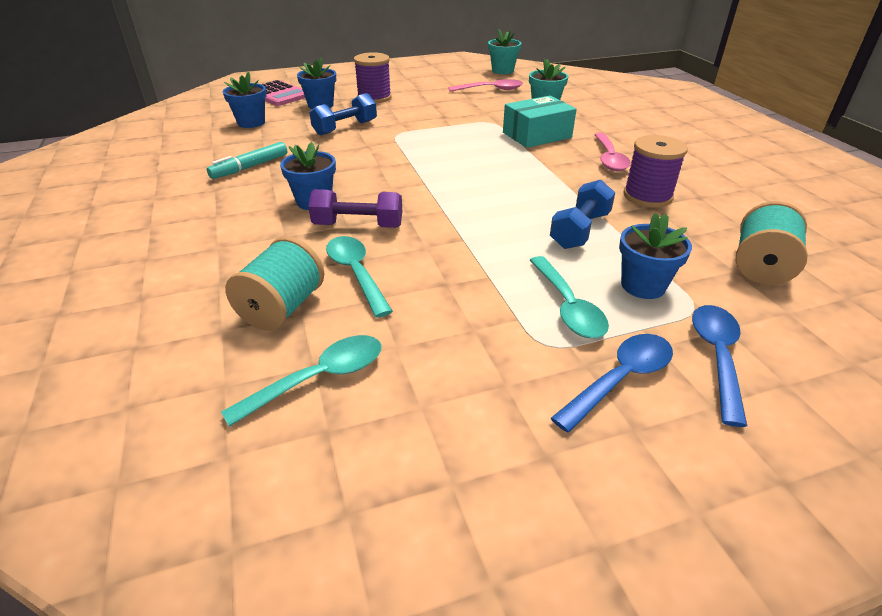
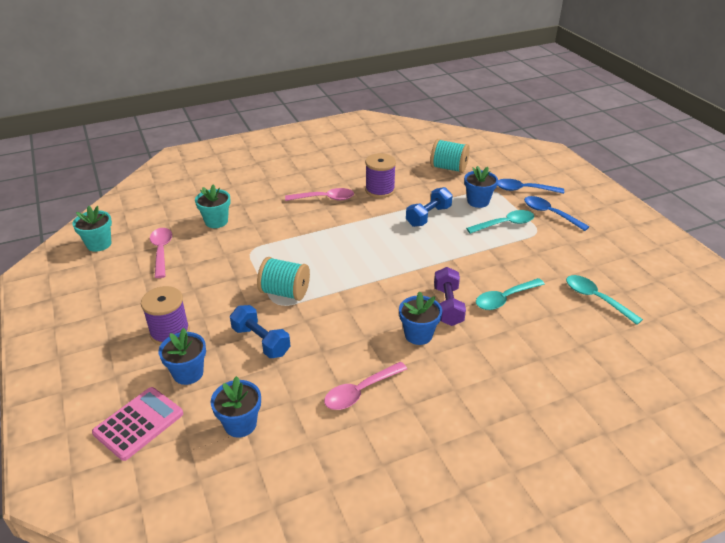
camera: 95 degrees left, 0 degrees up
(250, 167) = (360, 392): turquoise marker -> pink spoon
(282, 308) = (550, 323): turquoise spool -> turquoise spool (285, 292)
(537, 135) = (281, 227): turquoise box -> none
(580, 230) = (428, 216): blue dumbbell -> blue dumbbell turned 75 degrees counterclockwise

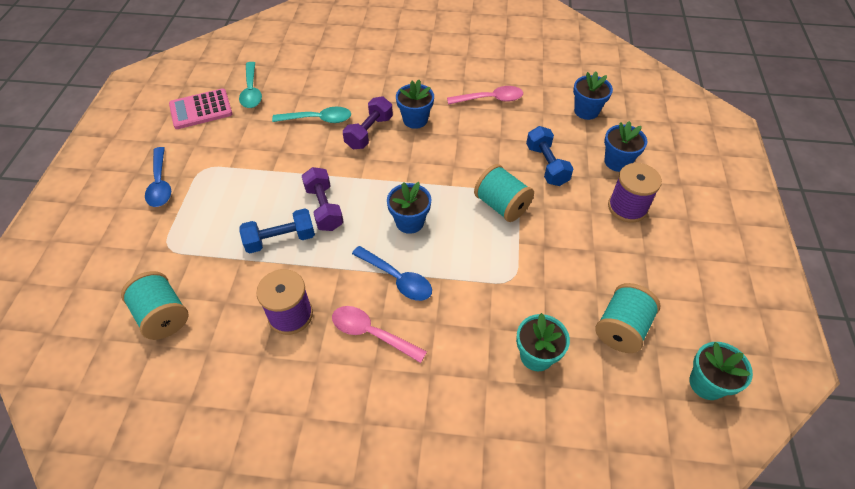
camera: 150 degrees left, 15 degrees up
(139, 423) = (662, 139): pink calculator -> pink calculator (201, 109)
(161, 251) = (621, 328): pink spoon -> turquoise spool
(421, 241) = (324, 208): none -> purple dumbbell
(478, 201) = (204, 236): blue flower pot -> blue flower pot (409, 222)
(505, 224) = (219, 191): turquoise spoon -> none
(523, 189) = (134, 230): blue spoon -> blue spoon (397, 279)

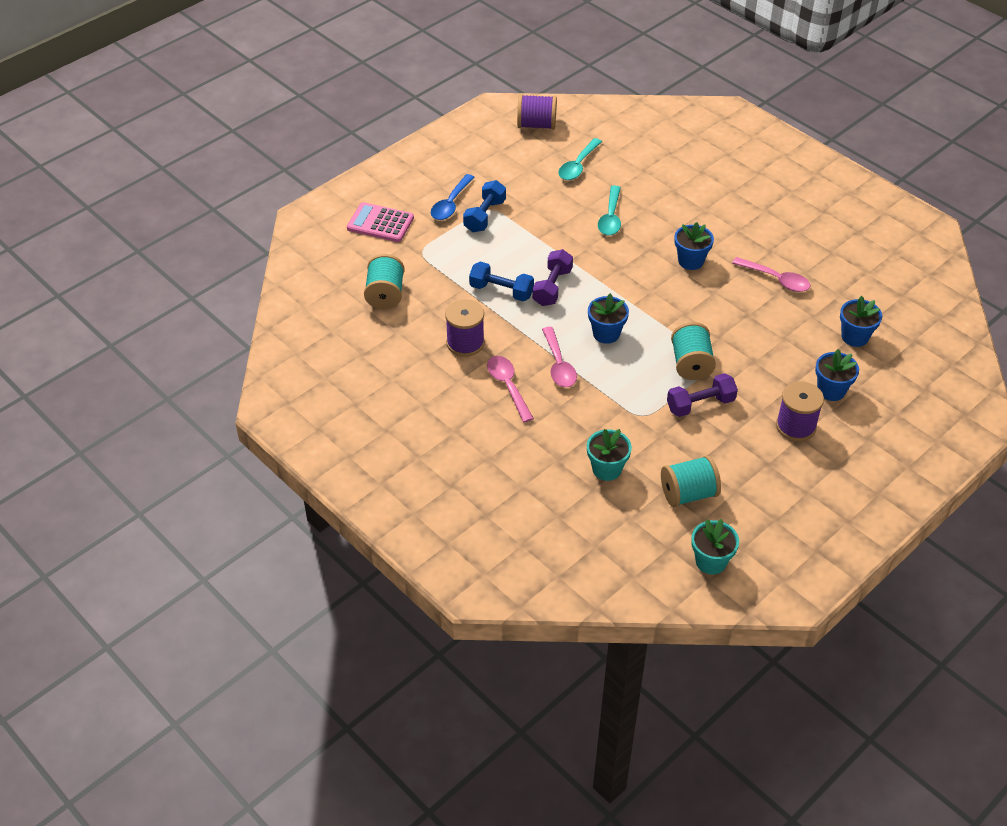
camera: 40 degrees right, 5 degrees down
(185, 76) = (536, 125): none -> purple spool
(201, 109) = (525, 160): pink calculator -> pink calculator (380, 223)
(318, 119) = (610, 218): turquoise spoon -> turquoise spoon turned 60 degrees clockwise
(369, 132) = (642, 250): purple dumbbell -> purple dumbbell (700, 404)
(397, 279) = (558, 365): blue spoon -> pink spoon
(546, 165) = (764, 357): blue dumbbell -> blue dumbbell (485, 216)

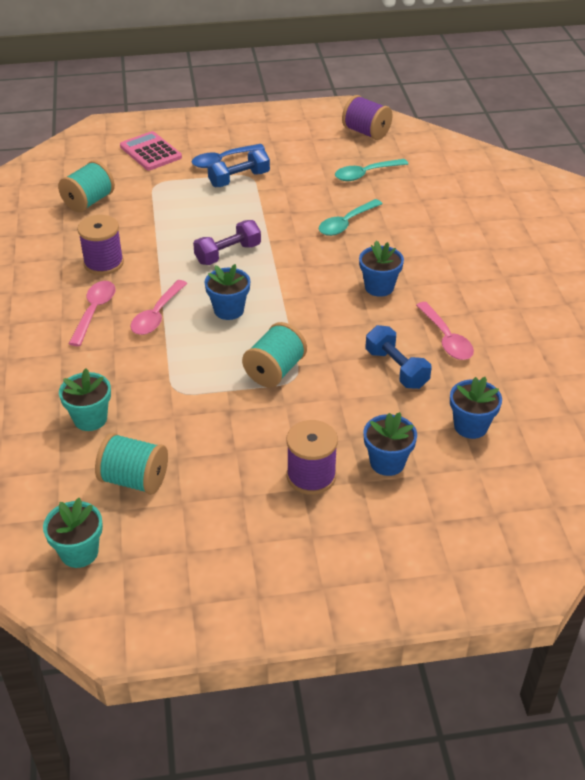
camera: 35 degrees right, 5 degrees down
(501, 291) = (182, 238): blue dumbbell -> blue dumbbell (396, 368)
(700, 404) = (241, 409): purple dumbbell -> none

